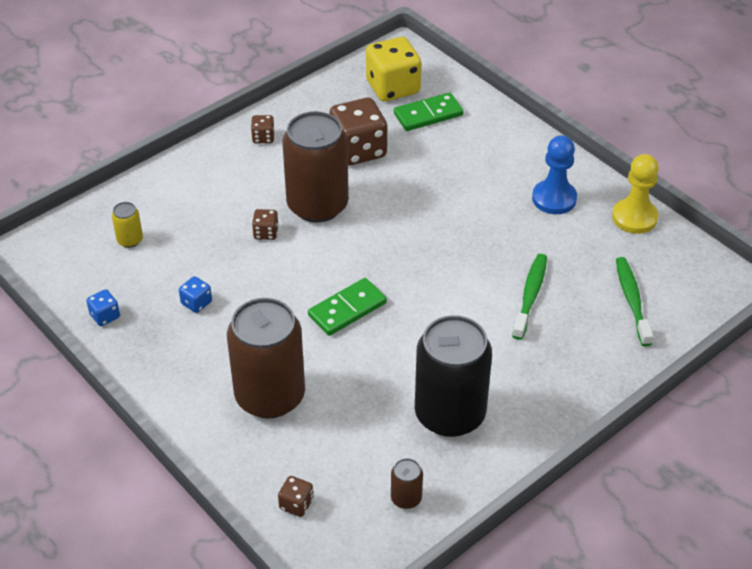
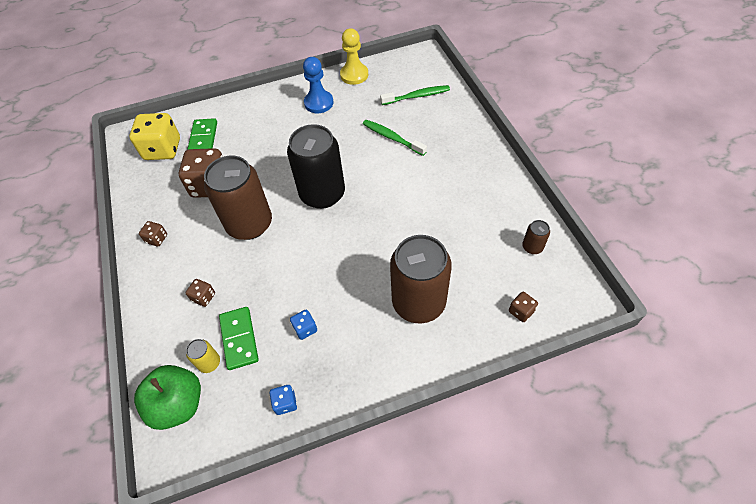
camera: 65 degrees left, 10 degrees up
(79, 235) = (178, 404): none -> green apple
(266, 233) = (258, 263): brown dice -> brown dice (204, 297)
(347, 309) = (358, 234): green domino -> green domino (239, 339)
(450, 414) = (471, 205): black can -> black can (322, 194)
(632, 300) = (417, 96): green toothbrush -> green toothbrush turned 150 degrees clockwise

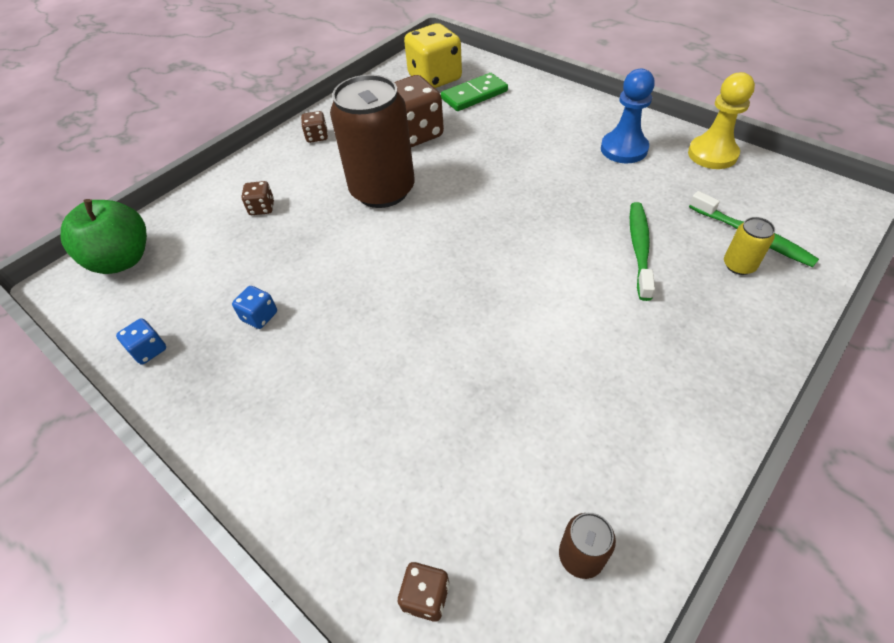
camera: 60 degrees right, 5 degrees down
(209, 363) = (180, 256): yellow can -> yellow can (739, 265)
(239, 339) = (220, 264): green domino -> none
(322, 194) = (476, 228): black can -> none
(418, 302) = (363, 425): brown can -> none

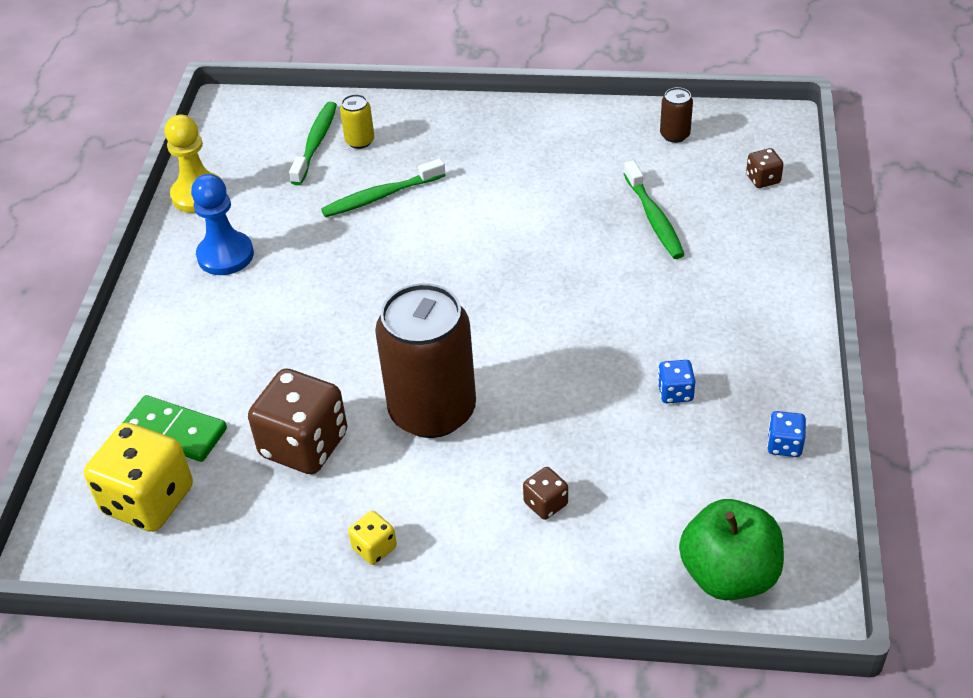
camera: 125 degrees left, 5 degrees down
(317, 137) = (374, 548): brown dice -> yellow dice
(453, 430) = (654, 218): none -> green toothbrush

